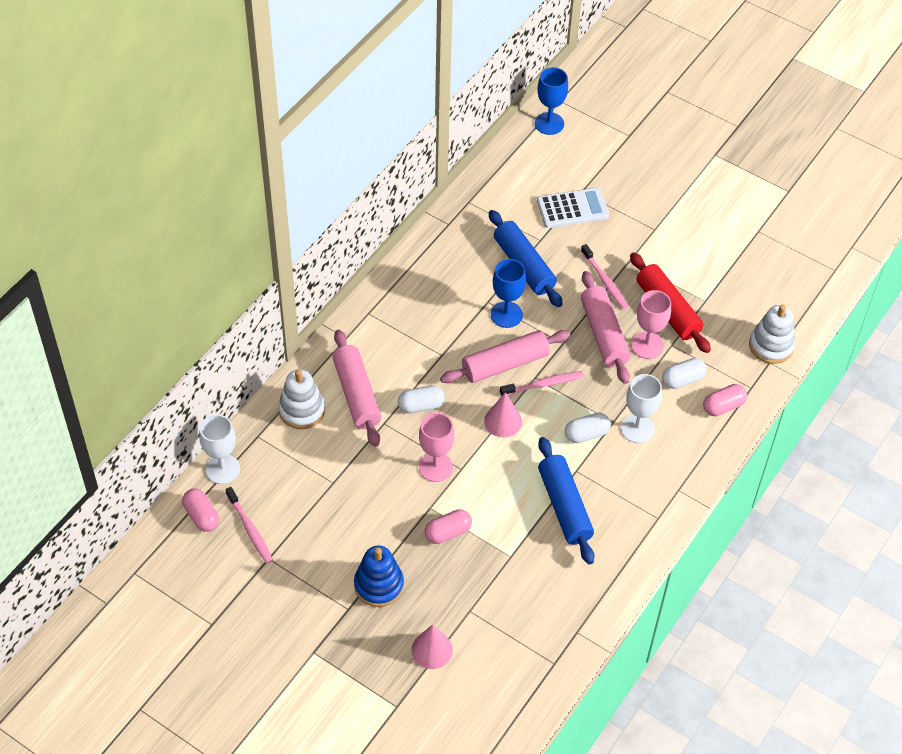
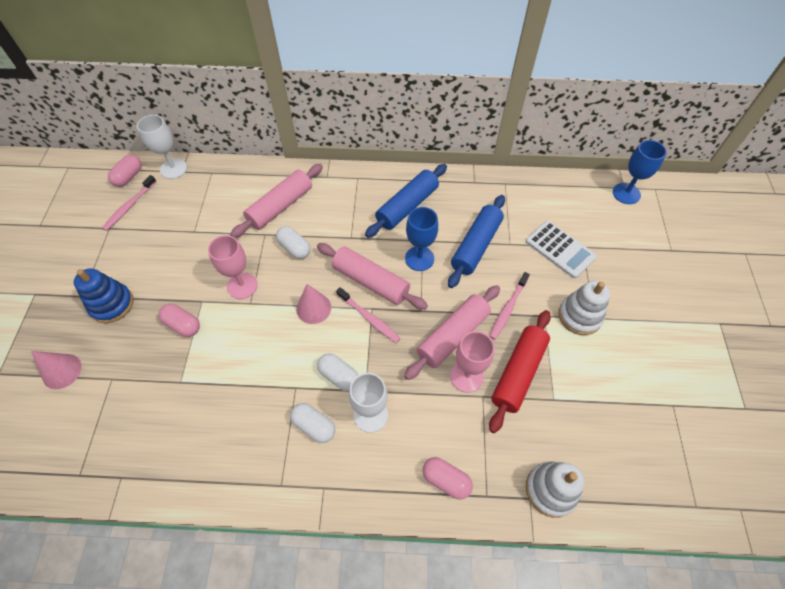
camera: 60 degrees right, 5 degrees up
(302, 410) = (247, 184): white stacking toy -> white stacking toy (579, 316)
(564, 506) = (252, 397): blue rolling pin -> blue rolling pin (407, 206)
(682, 380) = (451, 426): white capsule -> white capsule (314, 426)

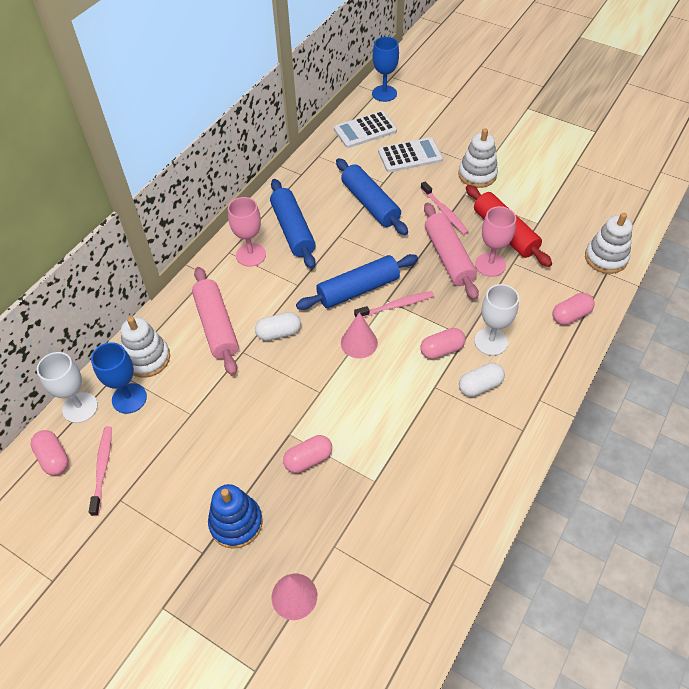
camera: 60 degrees left, 5 degrees down
(130, 206) = (102, 469): pink toothbrush -> pink toothbrush turned 150 degrees counterclockwise
(231, 182) = (147, 358): none -> white stacking toy
(242, 286) = (294, 392): pink goblet -> pink goblet (251, 255)
(339, 376) = (441, 350): white capsule -> pink capsule
(370, 281) = (358, 290): pink rolling pin -> blue rolling pin
(419, 258) = (357, 246): blue goblet -> blue goblet (129, 398)
(564, 201) = (365, 130): none -> white calculator

